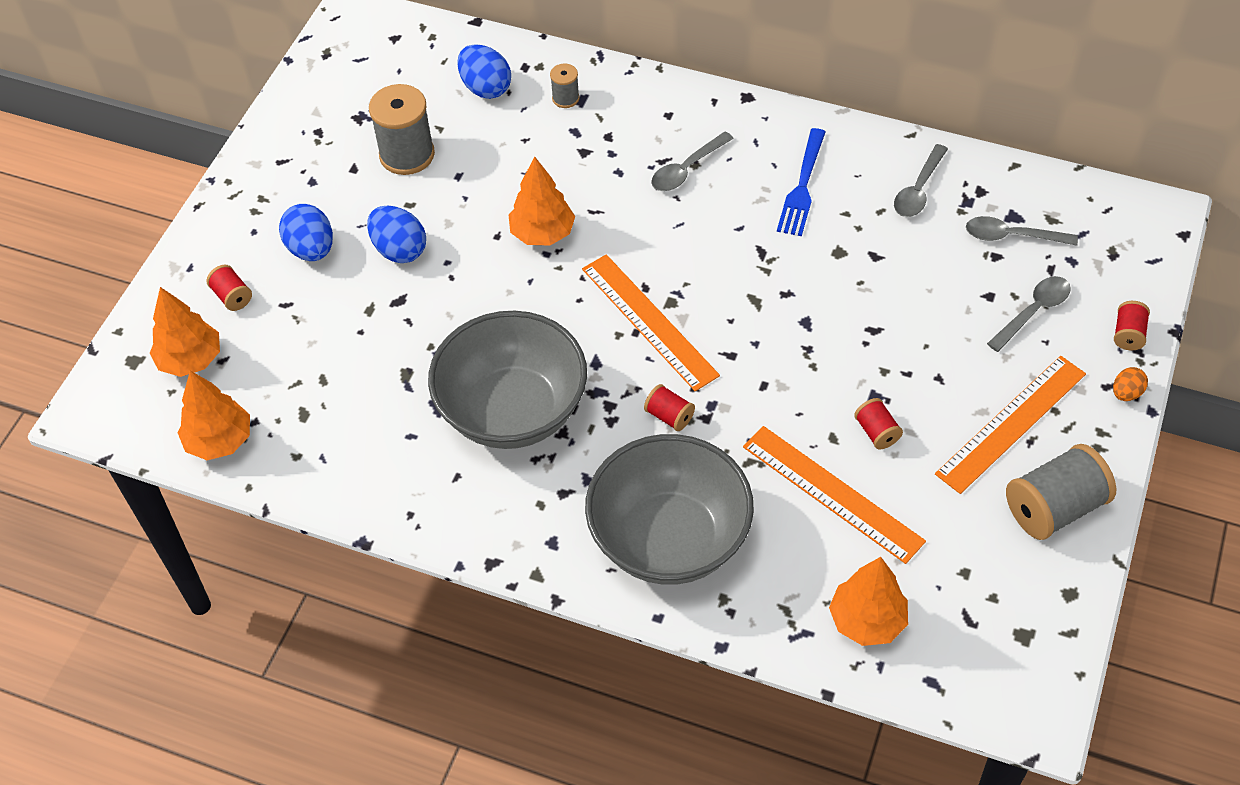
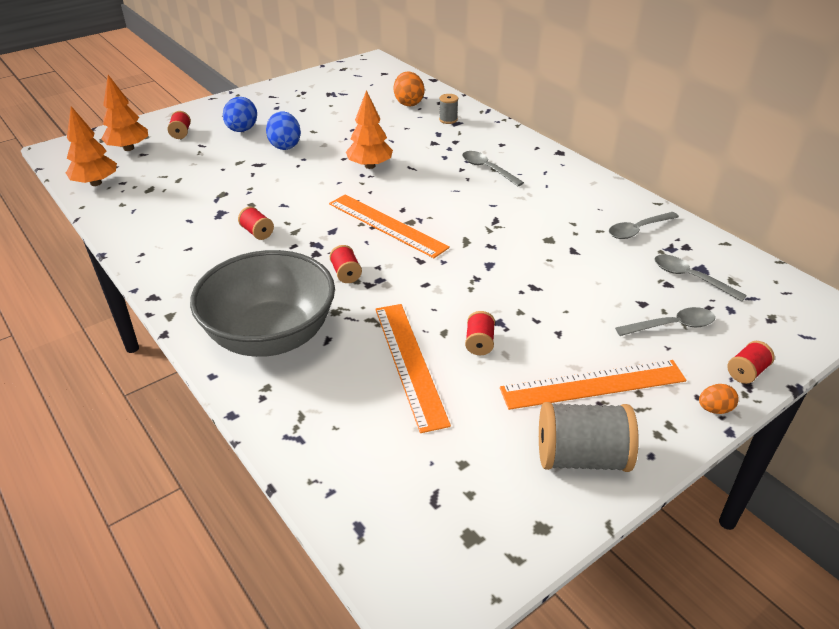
camera: 30 degrees right, 15 degrees down
(407, 155) = (336, 113): grey spool -> none
(486, 88) = (408, 103): blue egg -> orange egg
(513, 411) = (257, 232): grey bowl -> red spool
(649, 321) = (387, 225): orange ruler -> orange ruler turned 45 degrees counterclockwise
(686, 169) = (487, 169): grey spoon -> grey spoon turned 60 degrees clockwise
(802, 186) = (555, 201): blue fork -> none
(867, 621) = (352, 455): orange tree -> none

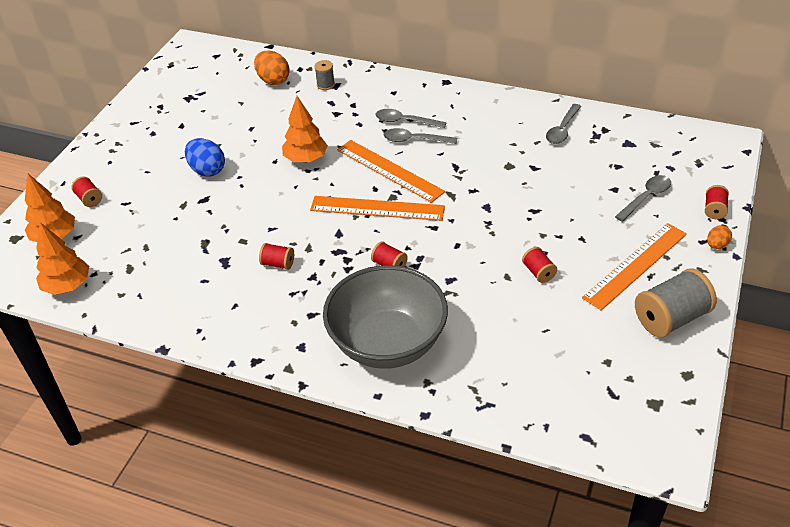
camera: 30 degrees left, 5 degrees up
(242, 130) = (147, 171): blue egg -> none
(410, 363) = (507, 311): orange ruler -> orange ruler (389, 170)
(690, 278) = (628, 154): grey spoon -> grey spoon (414, 140)

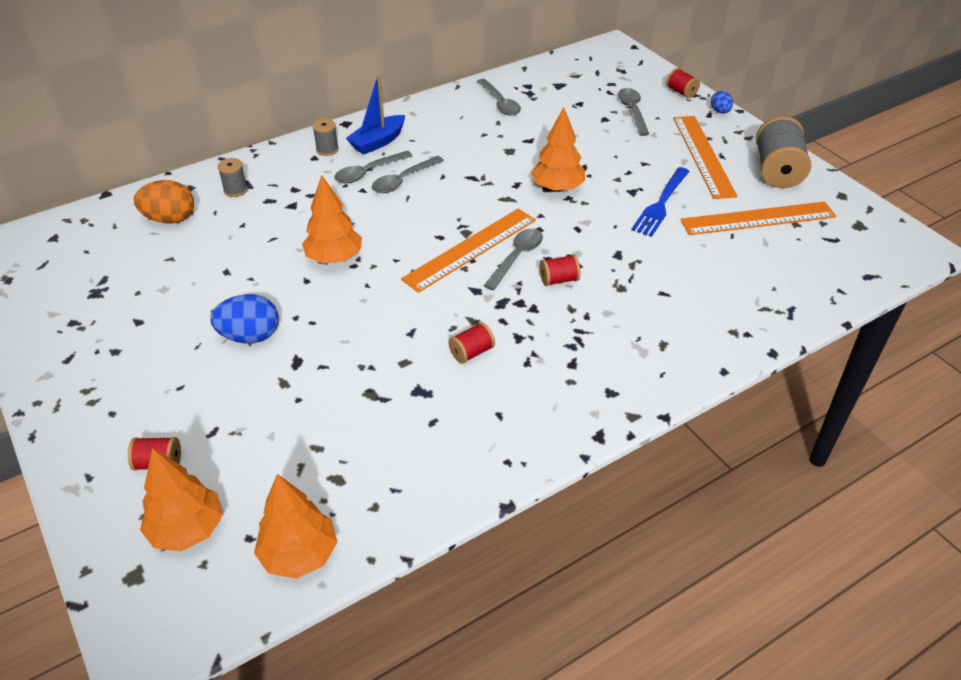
camera: 55 degrees left, 0 degrees up
(387, 343) = (662, 332): grey bowl -> none
(389, 170) = (426, 215): orange ruler -> orange ruler (758, 218)
(391, 233) = (516, 257): none -> grey spoon
(408, 92) = (327, 149): none -> grey spool
(442, 106) = (378, 142): none -> blue boat
(493, 211) = (557, 188): none -> orange tree
(538, 272) = (661, 204): red spool -> blue fork
(716, 245) = (720, 111): orange egg -> blue egg

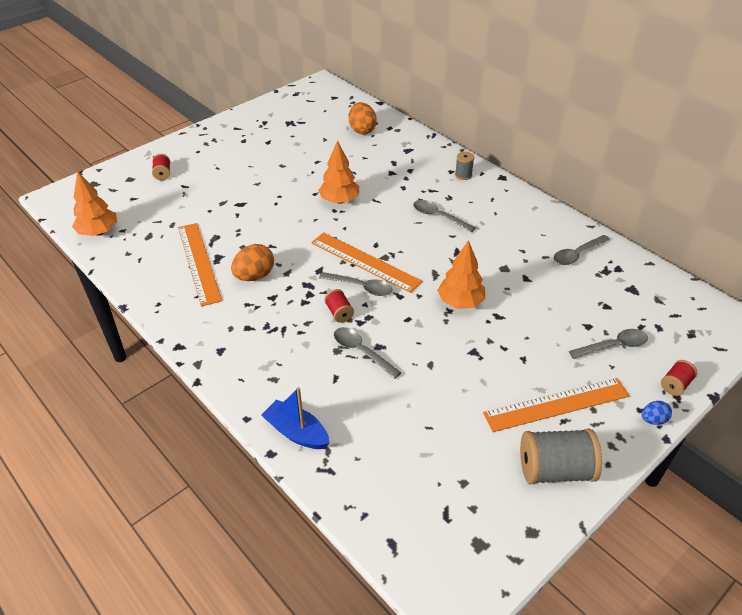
camera: 80 degrees right, 0 degrees up
(187, 529) = (119, 193): orange tree -> none
(235, 190) = (400, 147): grey spool -> none
(250, 336) = (260, 182): blue egg -> none
(368, 172) = (442, 198): grey spoon -> grey spoon (361, 351)
(378, 142) = (484, 196): blue boat -> blue boat (296, 432)
(472, 352) = (254, 276): red spool -> orange egg
(661, 204) = (460, 372): blue fork -> none
(758, 218) = (462, 449): orange ruler -> orange ruler (199, 262)

